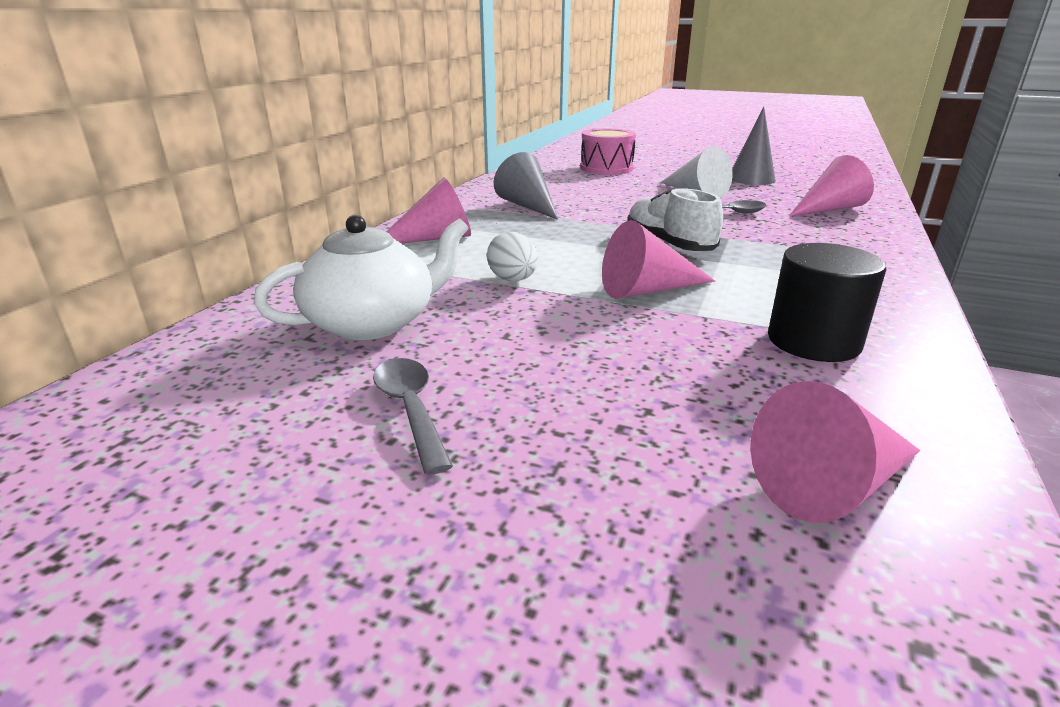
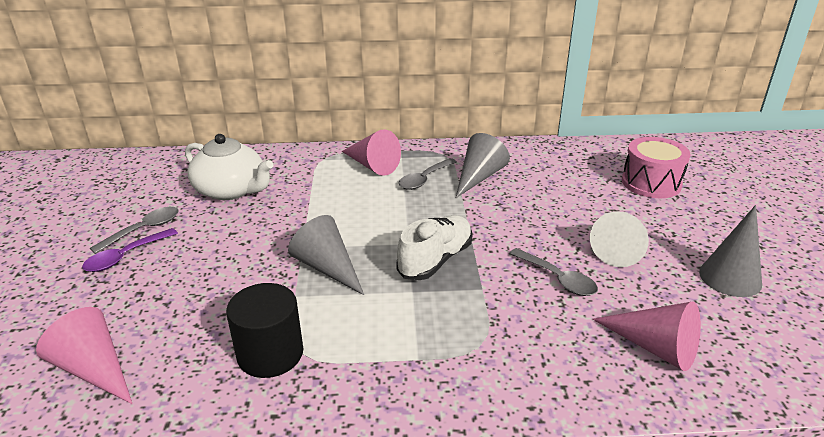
camera: 65 degrees right, 5 degrees up
(490, 435) = (125, 256): none -> purple spoon
(503, 224) = (424, 179): none -> grey spoon
(513, 280) = (315, 213): white egg -> none
(647, 290) = (327, 267): pink cone -> grey cone

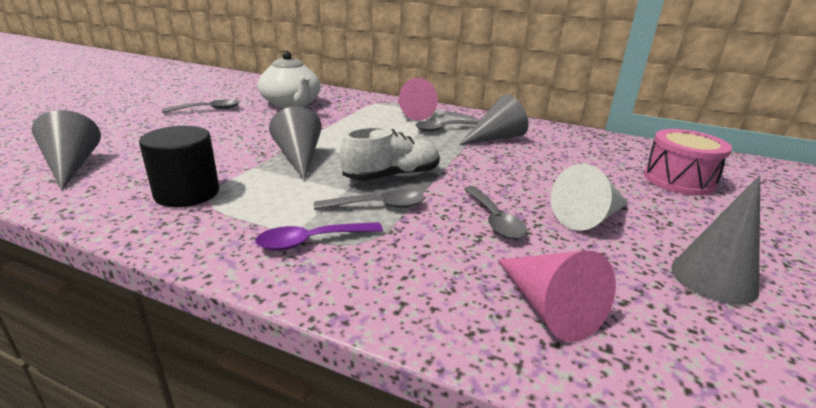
camera: 25 degrees right, 5 degrees down
(94, 369) = (72, 166): pink cone -> grey cone
(125, 256) = (178, 119): purple spoon -> purple spoon (312, 241)
(457, 300) = (378, 206): none -> grey spoon

